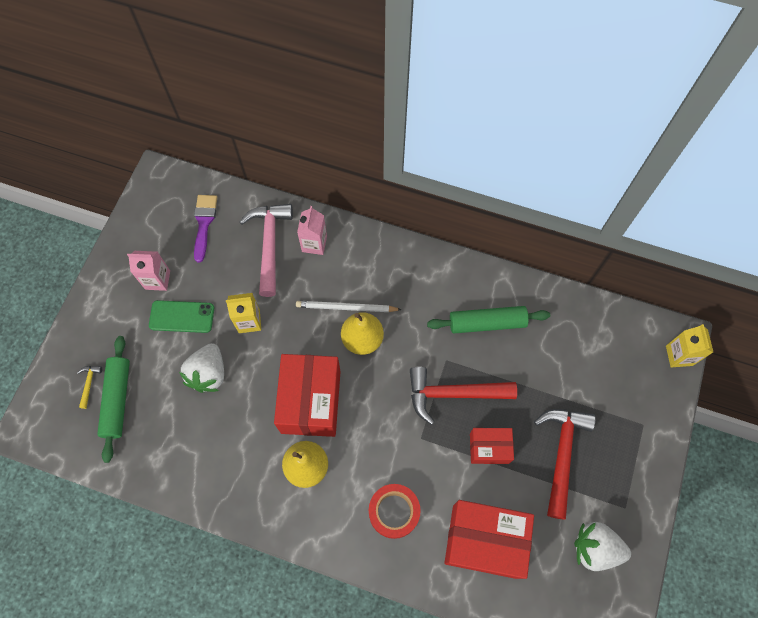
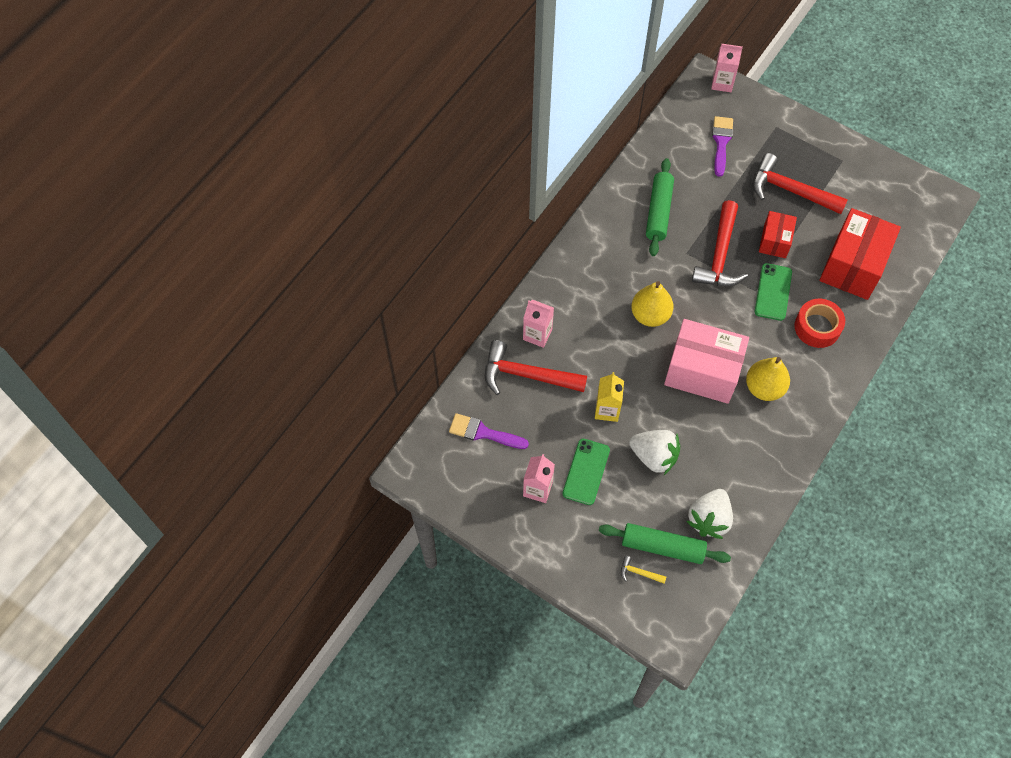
camera: 75 degrees left, 5 degrees down
(269, 245) = (527, 375): pink hammer -> red hammer
(310, 401) = (702, 372): red box -> pink box
(346, 307) = (614, 321): white pencil -> none
(424, 457) = (773, 292): none -> green phone
(595, 548) = (871, 190): white strawberry -> white strawberry (709, 519)
(598, 369) = (721, 142): none -> purple brush
(679, 355) = (722, 83): yellow carton -> pink carton

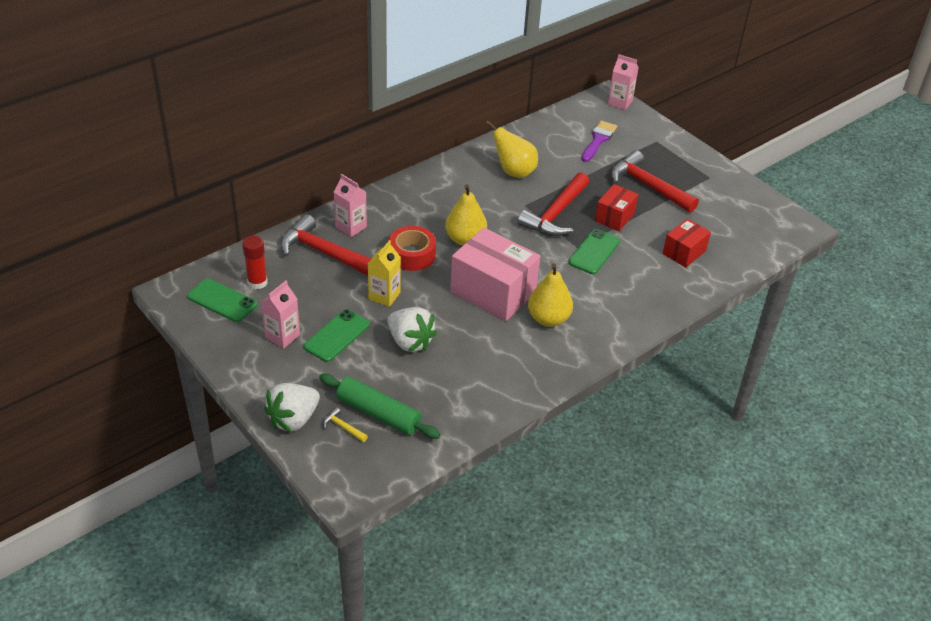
camera: 15 degrees right, 20 degrees down
(462, 466) = (222, 300): none -> green phone
(483, 433) = (257, 282): purple brush -> red glue stick
(658, 212) = (514, 172): green rolling pin -> yellow pear
(709, 519) = (438, 404): white strawberry -> white strawberry (293, 419)
(817, 327) = (625, 287): red tape -> red tape (412, 255)
(853, 266) = (684, 252): red box -> red box, size x0.55

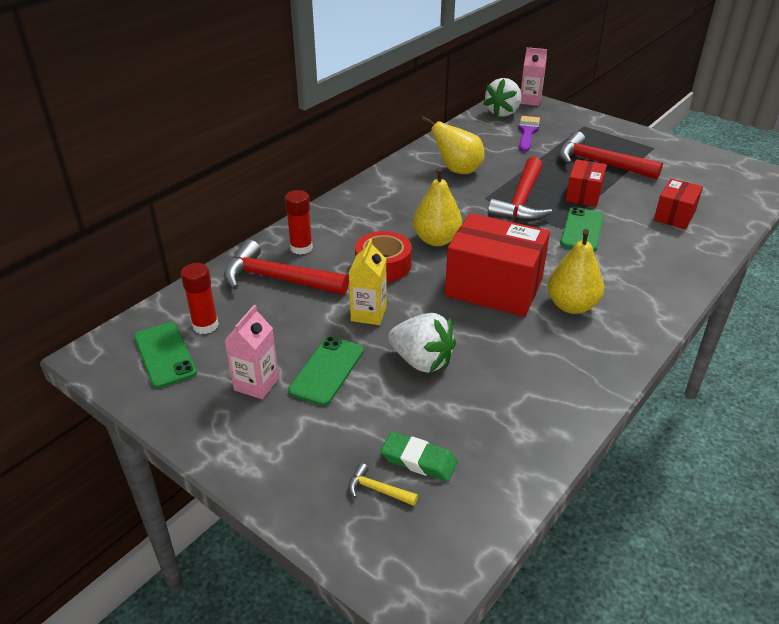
camera: 10 degrees left, 5 degrees down
(222, 300) = (165, 355): green phone -> green phone turned 45 degrees clockwise
(293, 419) = (305, 493): white strawberry -> white strawberry (503, 113)
(351, 227) = (301, 248): pink carton -> red glue stick
(378, 413) = (418, 460): green rolling pin -> green eraser
(493, 292) = (494, 288): pink box -> red box

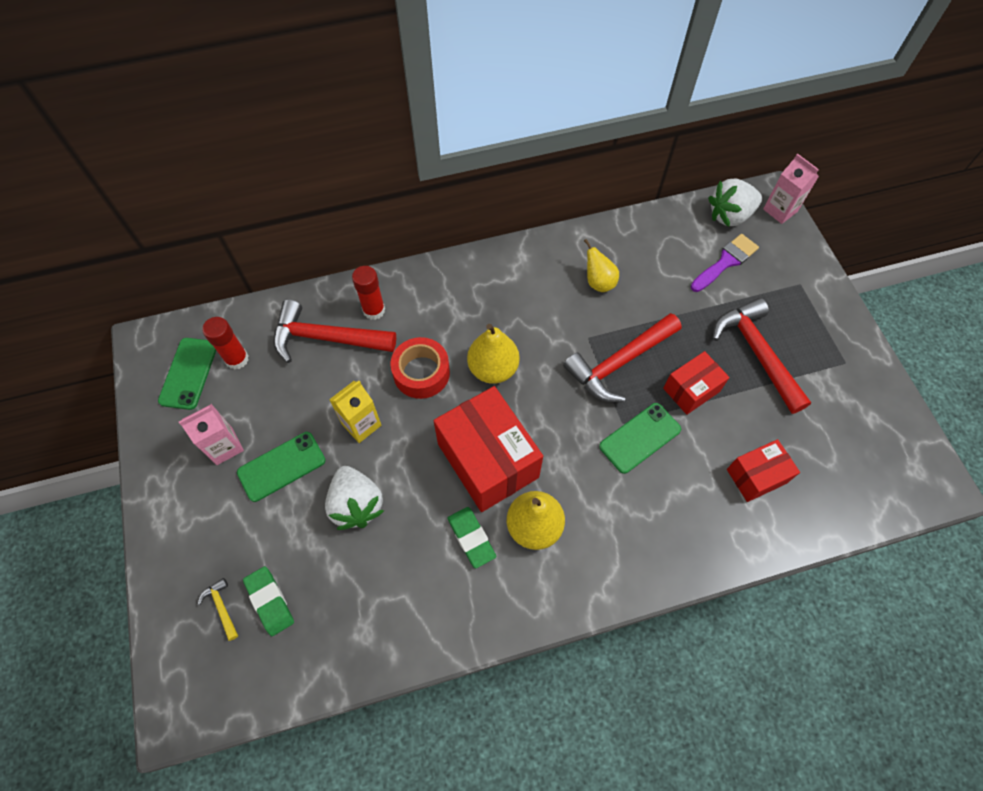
camera: 35 degrees right, 25 degrees up
(278, 279) = (326, 338): red hammer -> red hammer turned 45 degrees counterclockwise
(457, 170) = (598, 282): yellow pear -> yellow pear, size x0.66
(536, 334) = (471, 538): none -> green eraser

